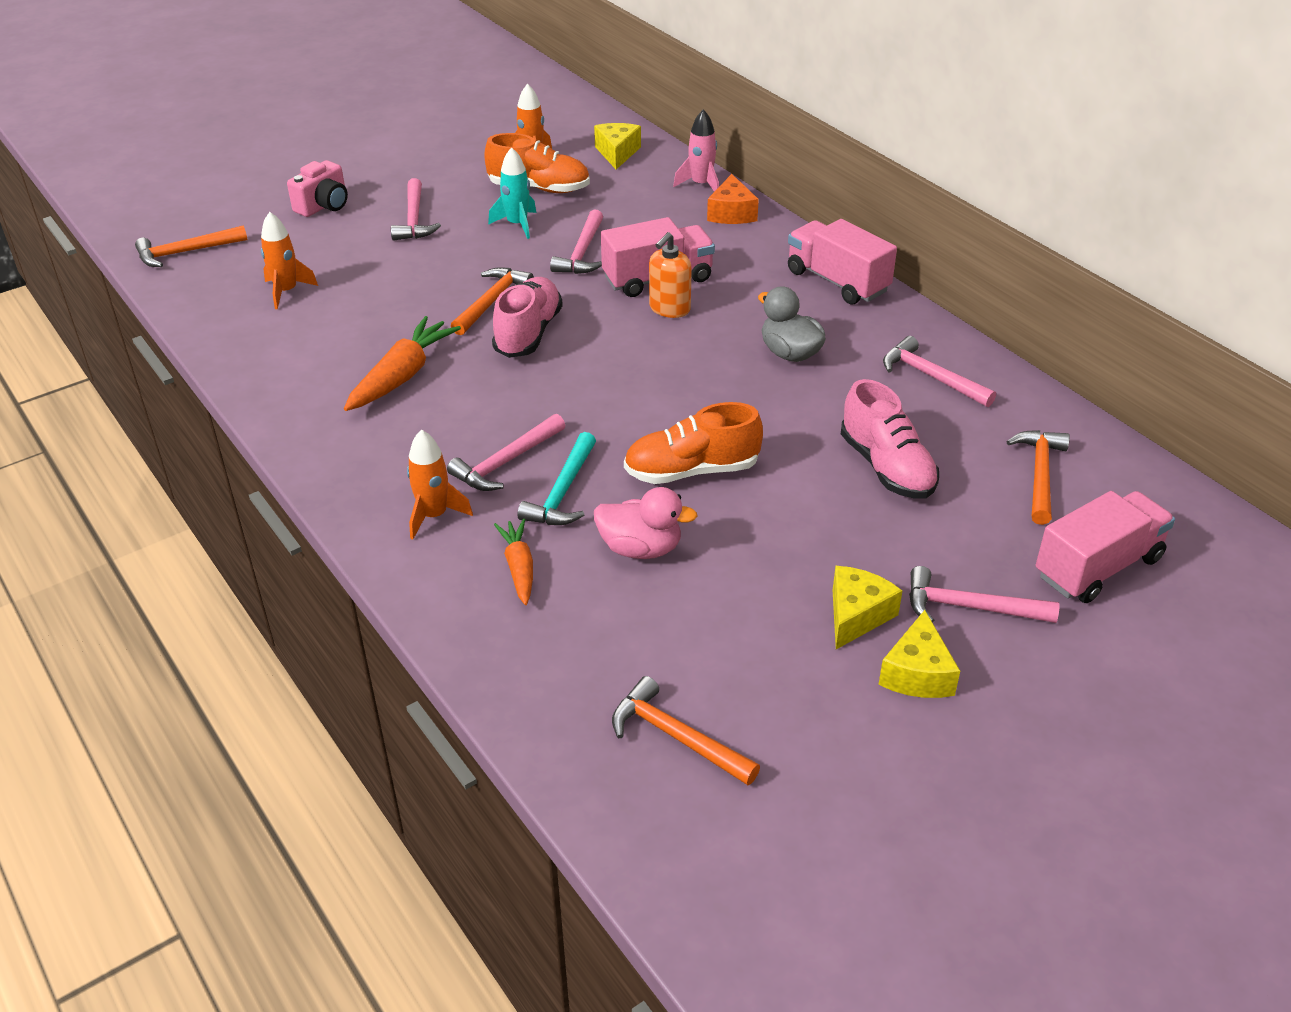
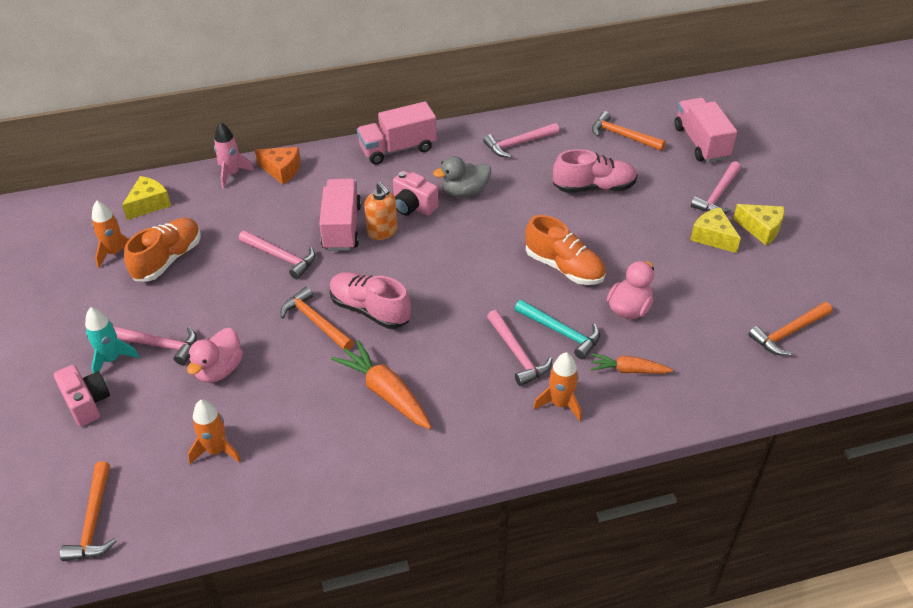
camera: 70 degrees left, 5 degrees up
(394, 262) = (219, 370): none -> pink duck
(517, 224) = (214, 284): turquoise rocket -> turquoise rocket (111, 359)
(617, 153) = (149, 204): yellow cheese -> yellow cheese turned 105 degrees clockwise
(692, 471) = (564, 267): orange shoe -> orange shoe turned 60 degrees counterclockwise
(732, 320) = (413, 206): none -> pink camera

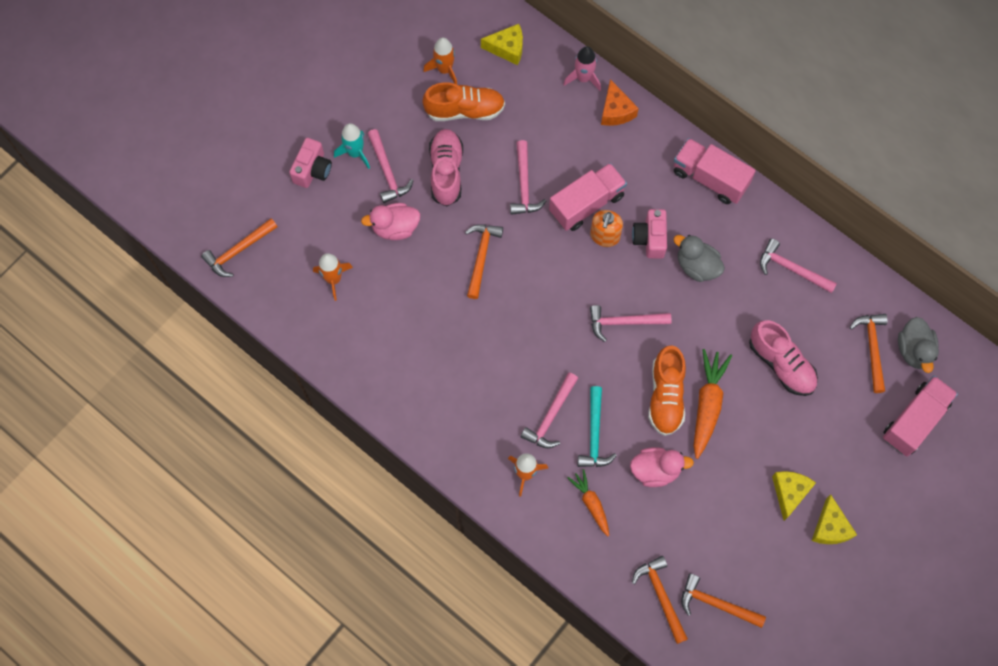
camera: 55 degrees right, 25 degrees up
(370, 310) = (519, 285): pink shoe -> pink shoe (446, 172)
(385, 392) = (453, 350): orange carrot -> orange carrot (707, 404)
(642, 117) = (914, 350): none -> grey duck
(717, 195) = (848, 470): pink hammer -> pink hammer (623, 322)
(756, 367) = (661, 595): none -> orange hammer

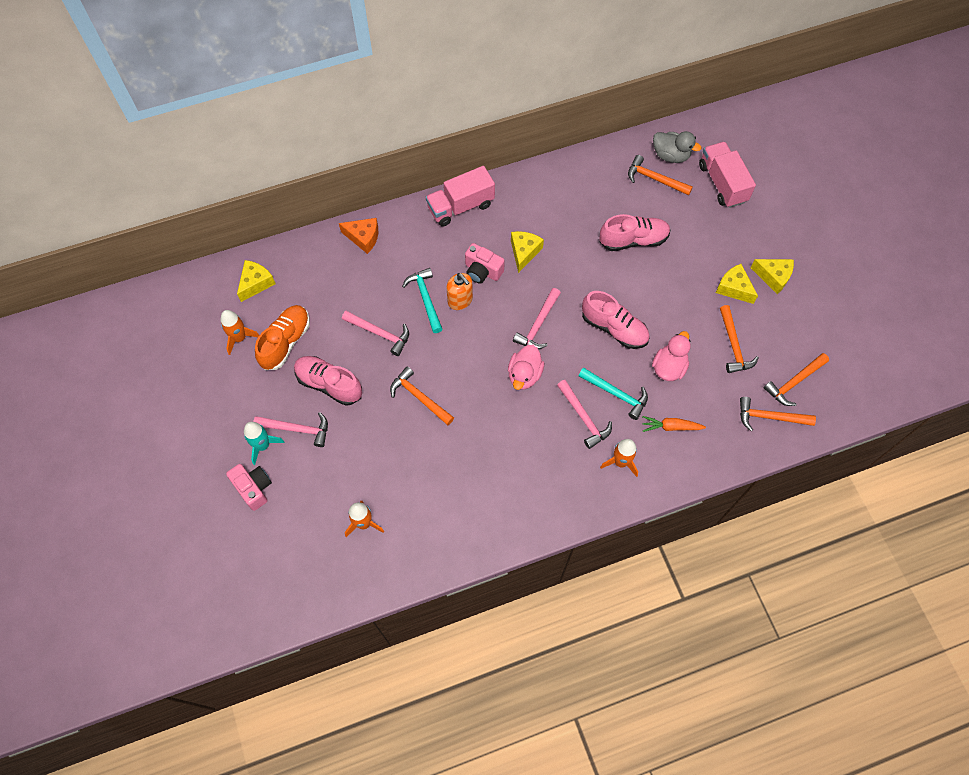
camera: 60 degrees left, 5 degrees down
(238, 251) = (285, 591): orange hammer -> orange hammer (733, 346)
(395, 228) = (351, 449): pink duck -> pink duck (524, 375)
(583, 78) = (320, 245): pink rocket -> none
(586, 204) = (425, 298): pink truck -> turquoise hammer
(666, 396) = (614, 328): orange shoe -> pink shoe
(697, 266) = (524, 252): grey duck -> yellow cheese
(707, 404) = (637, 304): orange carrot -> none
(791, 269) = (564, 194): pink hammer -> none

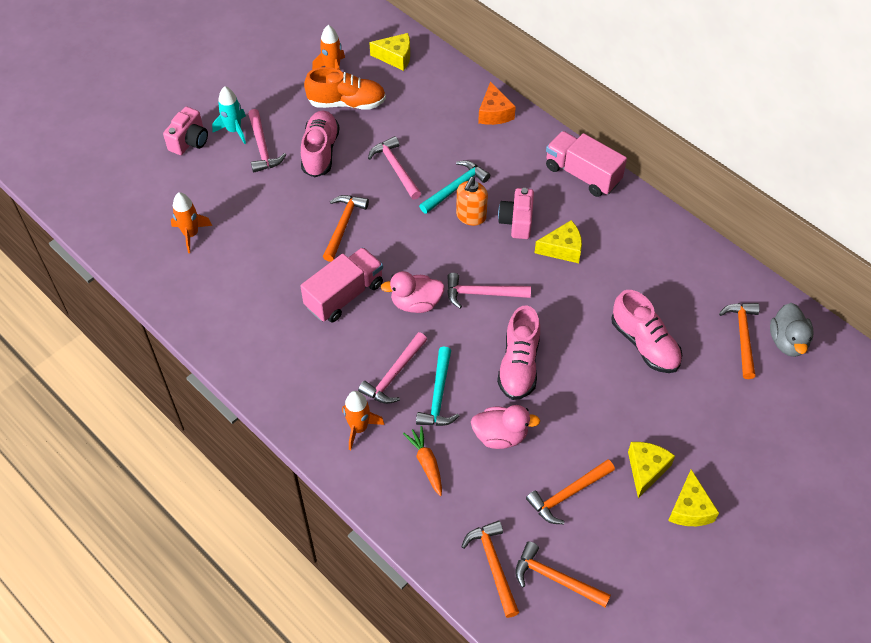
camera: 65 degrees right, 10 degrees down
(380, 334) = (395, 168): pink hammer -> pink hammer turned 150 degrees clockwise
(722, 183) = (787, 409): pink truck -> pink truck (344, 295)

